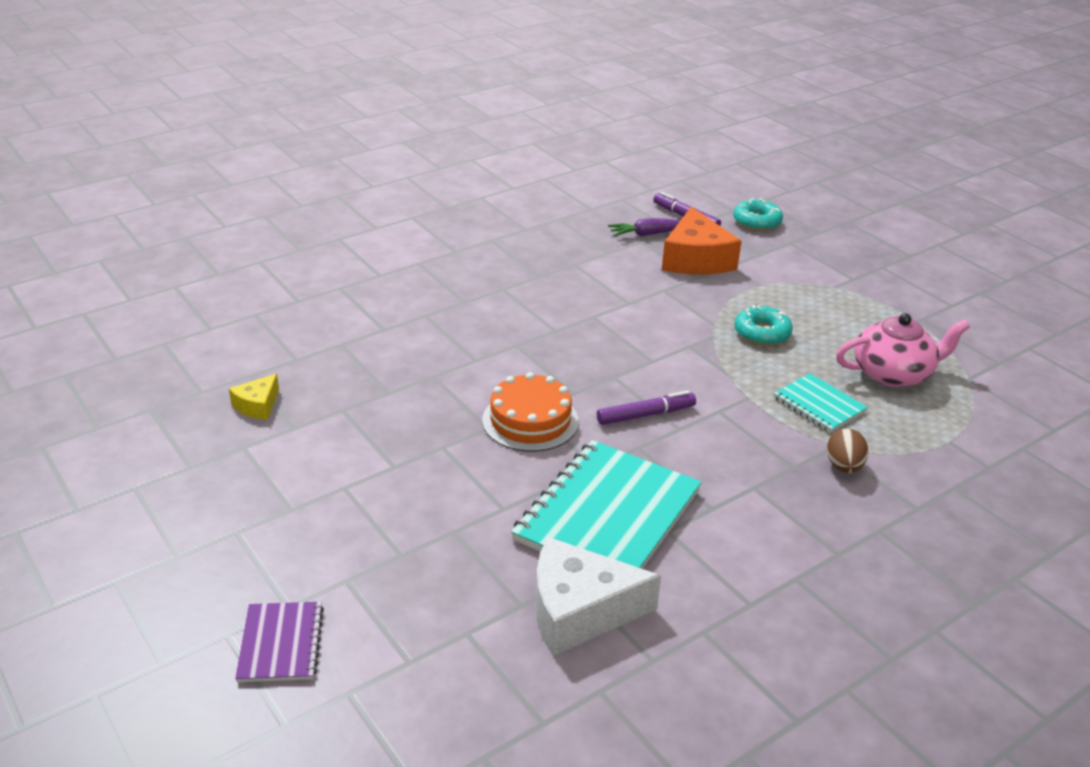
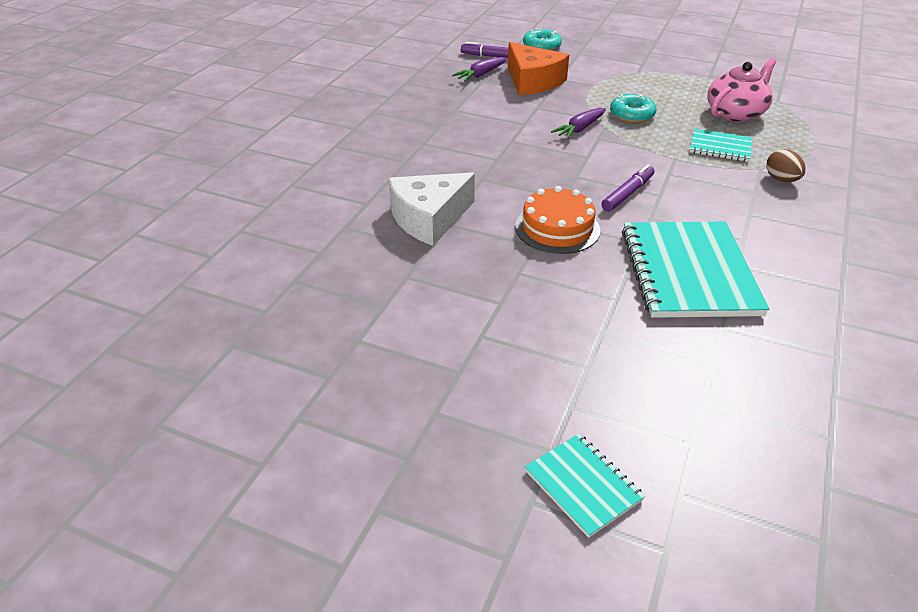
camera: 30 degrees left, 5 degrees up
(257, 405) = (330, 302): yellow cheese -> none
(281, 644) = (583, 485): purple notebook -> turquoise notebook
(579, 611) = (754, 346): white cheese -> white cheese (429, 218)
(681, 329) = (579, 129): none -> purple carrot

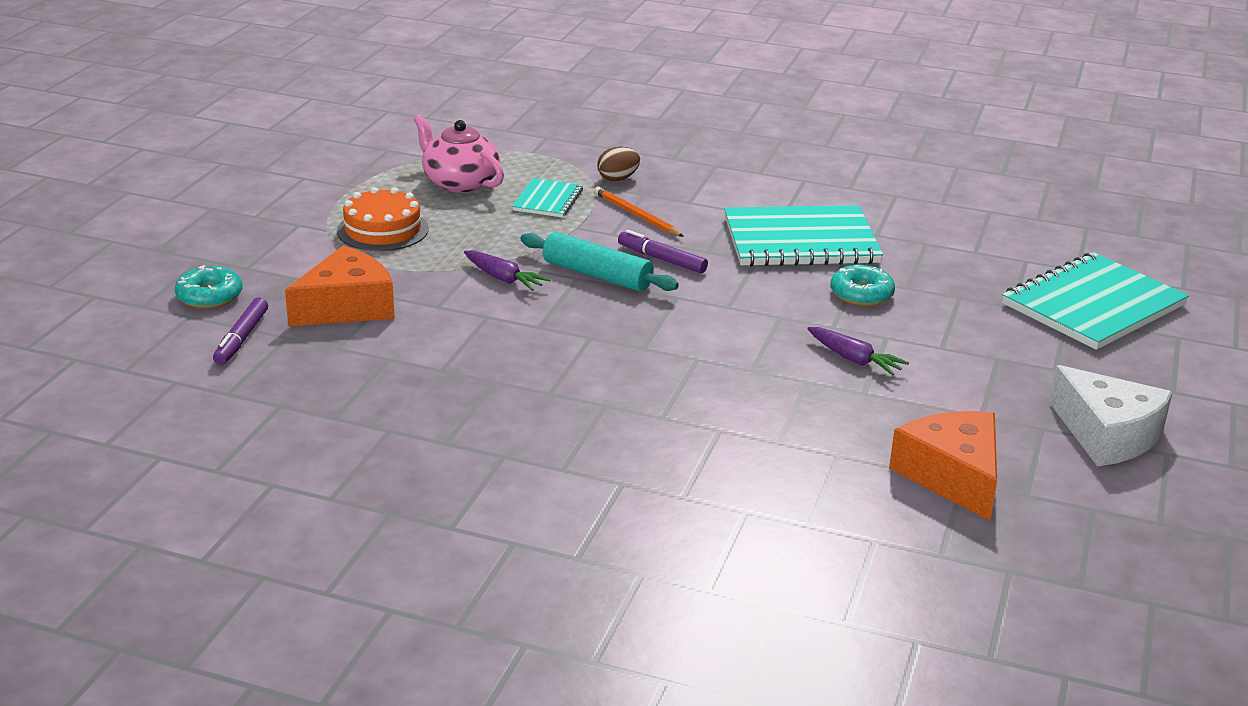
camera: 95 degrees left, 10 degrees down
(272, 306) = (952, 476): none -> orange cheese
(429, 218) = (743, 381): white cheese -> white cheese (1107, 434)
(480, 75) = (315, 349): purple carrot -> purple carrot (854, 359)
(557, 228) = (743, 302): orange cake -> orange cake (383, 230)
(583, 485) = (1093, 305): turquoise notebook -> turquoise notebook, size x1.97
(593, 164) = (597, 275): none -> turquoise rolling pin
(632, 114) = (462, 243): turquoise donut -> turquoise donut (861, 294)
(708, 186) = (636, 215): none -> orange pencil

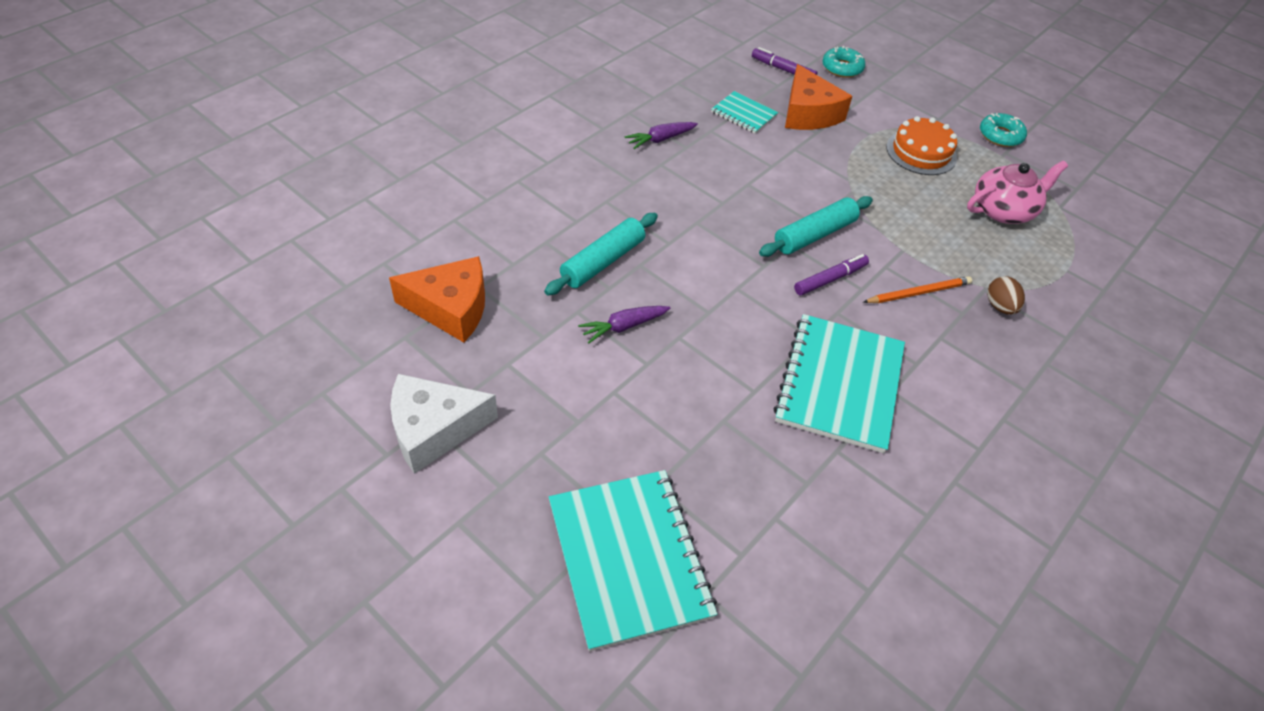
camera: 110 degrees right, 20 degrees up
(503, 279) = (824, 187): purple carrot -> purple carrot (660, 139)
(548, 200) = (959, 249): turquoise notebook -> turquoise notebook (744, 114)
(771, 393) = (603, 262): none -> turquoise rolling pin
(861, 294) = (724, 381): turquoise donut -> turquoise donut (1000, 135)

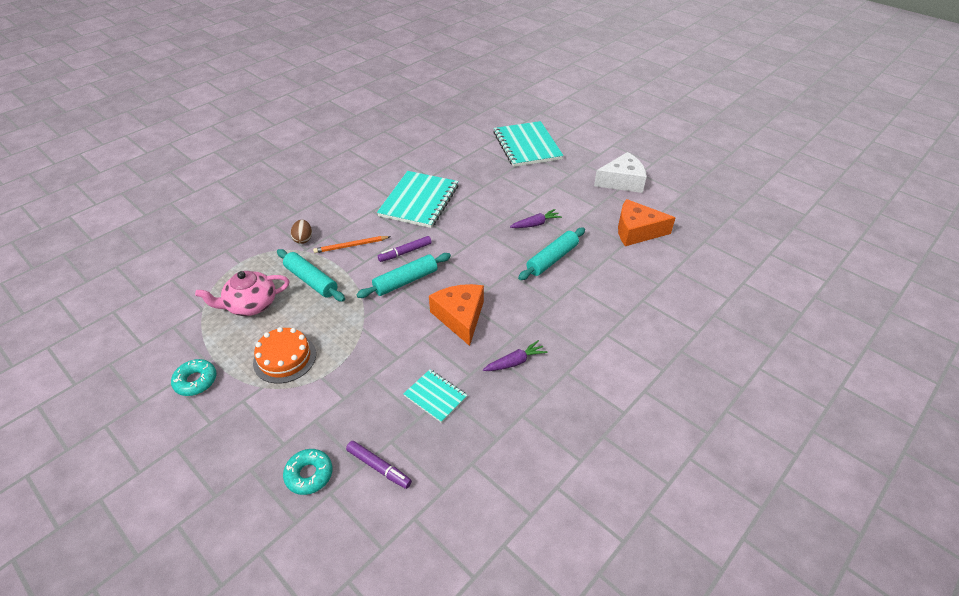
camera: 175 degrees left, 5 degrees down
(808, 113) = (372, 401): orange cheese -> orange cheese (460, 317)
(946, 239) = (311, 280): none -> turquoise rolling pin

